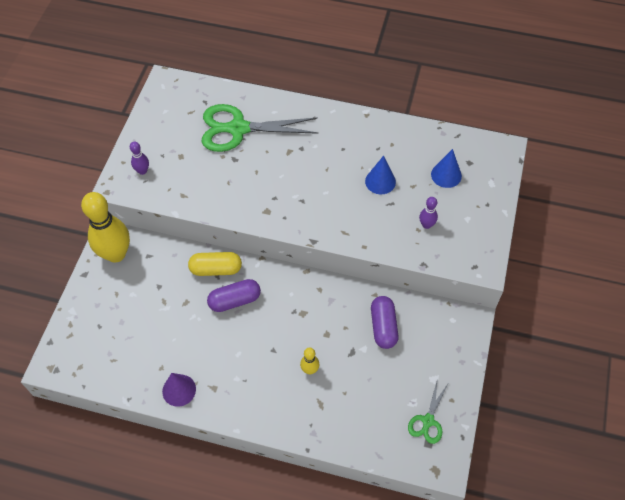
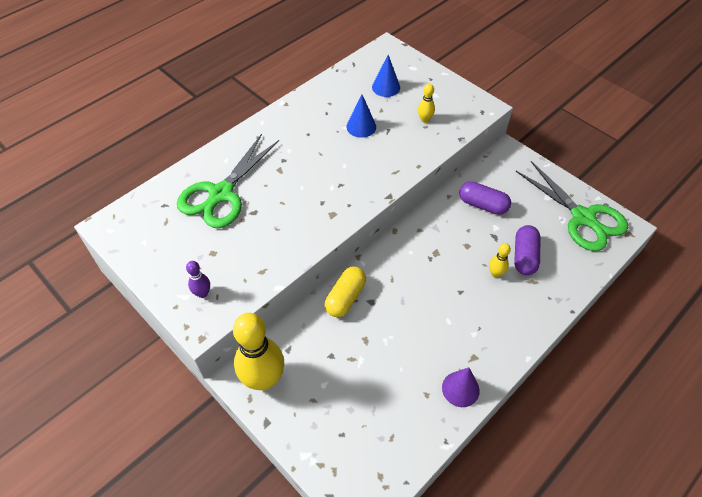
camera: 60 degrees left, 5 degrees down
(235, 300) = (390, 298): purple capsule -> purple capsule (524, 256)
(426, 225) = (424, 119): purple bowling pin -> yellow bowling pin
(428, 421) = (583, 218): green scissors -> green scissors, size x2.00

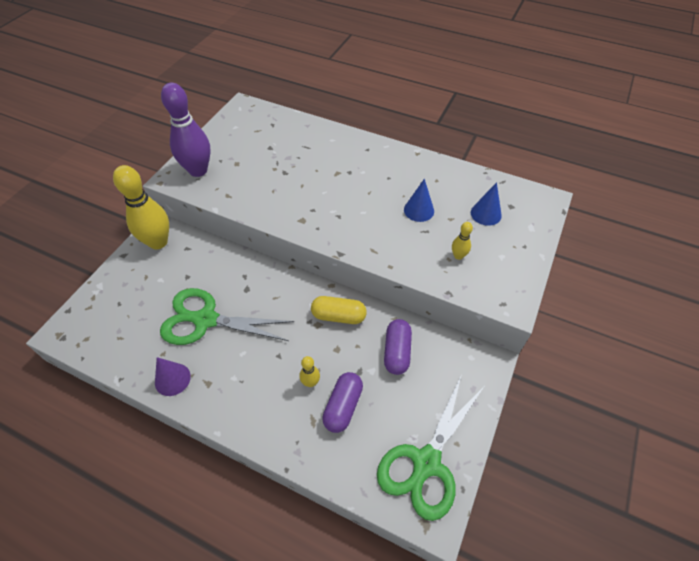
camera: 70 degrees right, 0 degrees up
(202, 293) = (198, 170): purple bowling pin -> purple bowling pin, size x2.25
(221, 194) = (295, 149): green scissors -> green scissors (206, 320)
(345, 298) = (245, 270): yellow capsule -> yellow capsule (338, 316)
(524, 256) = (343, 406): purple capsule -> purple capsule turned 60 degrees counterclockwise

